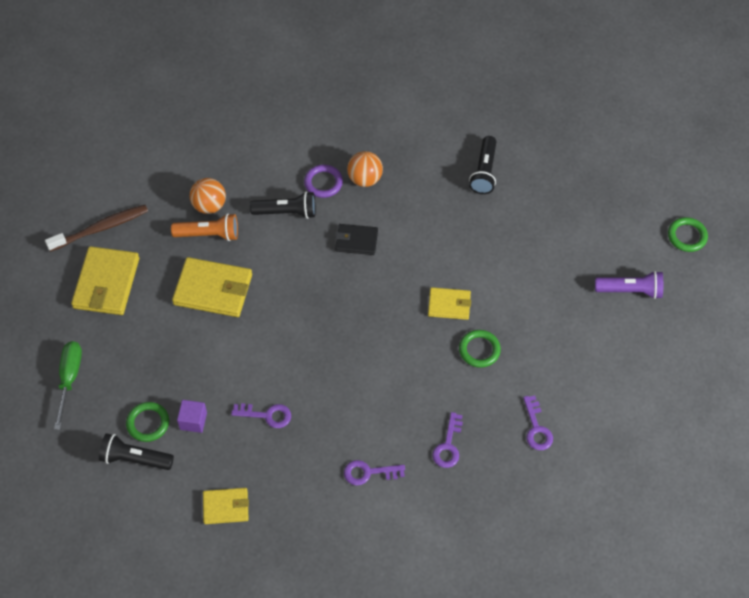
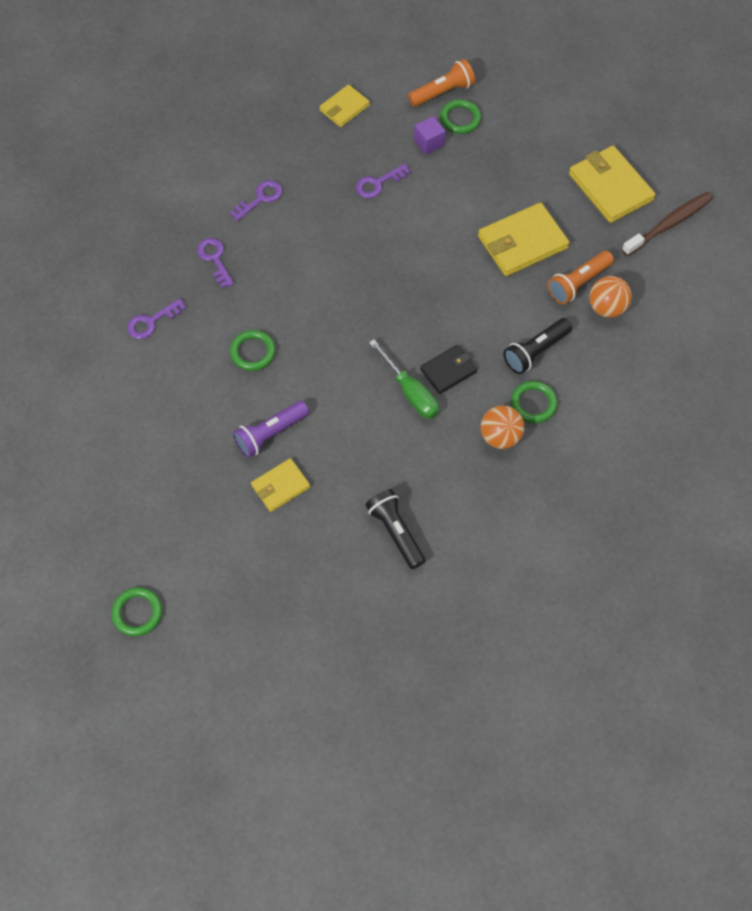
camera: 140 degrees right, 5 degrees up
(69, 379) = (551, 106): green screwdriver -> green screwdriver (410, 392)
(101, 228) = (669, 224): brown toothbrush -> brown toothbrush turned 150 degrees counterclockwise
(135, 459) = (442, 92): black flashlight -> orange flashlight
(323, 183) = (533, 403): purple ring -> green ring
(449, 305) = (313, 372): yellow wallet -> yellow wallet (280, 486)
(537, 428) = (151, 322): purple key -> purple key turned 75 degrees counterclockwise
(630, 290) = (156, 508): purple flashlight -> purple flashlight (270, 434)

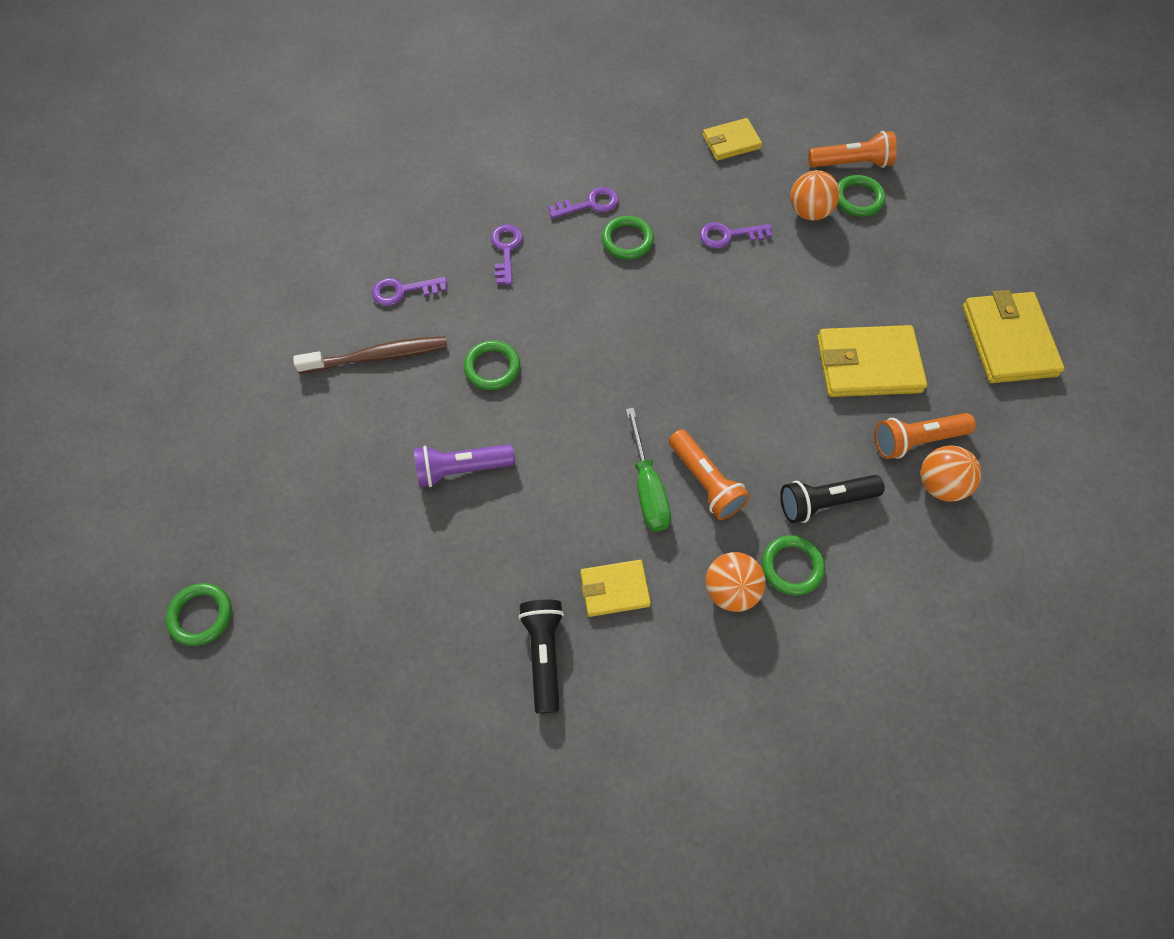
camera: 25 degrees right, 0 degrees up
(280, 486) = (440, 536): yellow wallet -> yellow wallet (614, 589)
(304, 216) = (627, 240): none -> green ring
(429, 142) = (809, 212): purple cube -> orange ball
(448, 371) = (705, 482): black wallet -> orange flashlight
(669, 224) = (1067, 413): brown toothbrush -> brown toothbrush (378, 356)

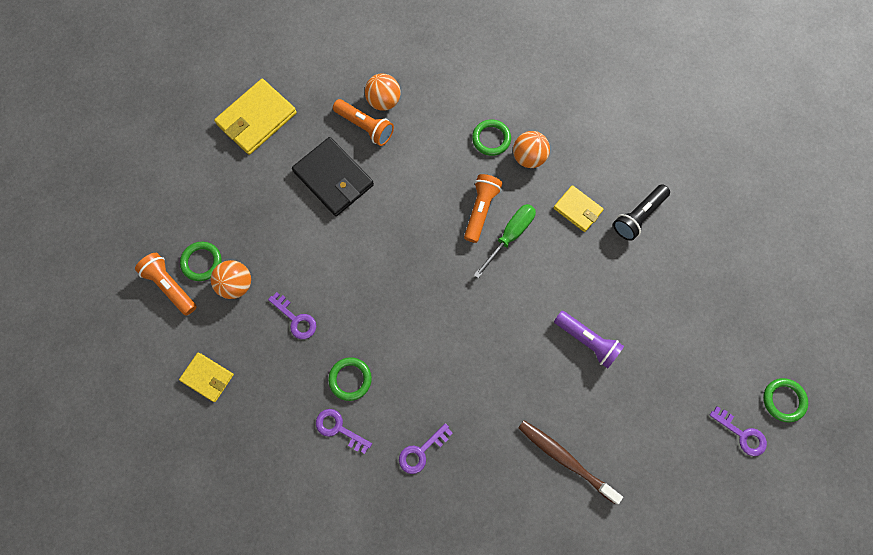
camera: 130 degrees left, 10 degrees up
(403, 291) = (508, 490): purple key -> purple key (742, 434)
(492, 367) = (512, 381): green ring -> none
(824, 502) = (442, 146): black flashlight -> none
(868, 364) = (333, 178): yellow wallet -> black wallet

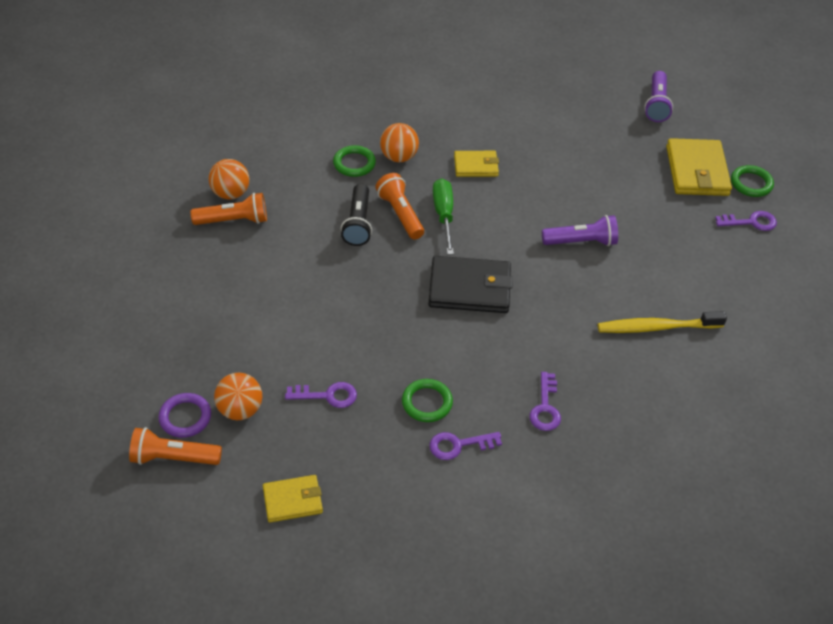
camera: 45 degrees left, 25 degrees down
(202, 262) = (185, 417): green ring -> purple ring
(256, 119) = (120, 277): yellow wallet -> yellow wallet (697, 171)
(333, 178) = (246, 273): black wallet -> black wallet (470, 288)
(565, 459) = (656, 327): brown toothbrush -> yellow toothbrush
(638, 216) = (525, 142): black flashlight -> black flashlight (358, 223)
(787, 262) = (656, 104): none -> purple flashlight

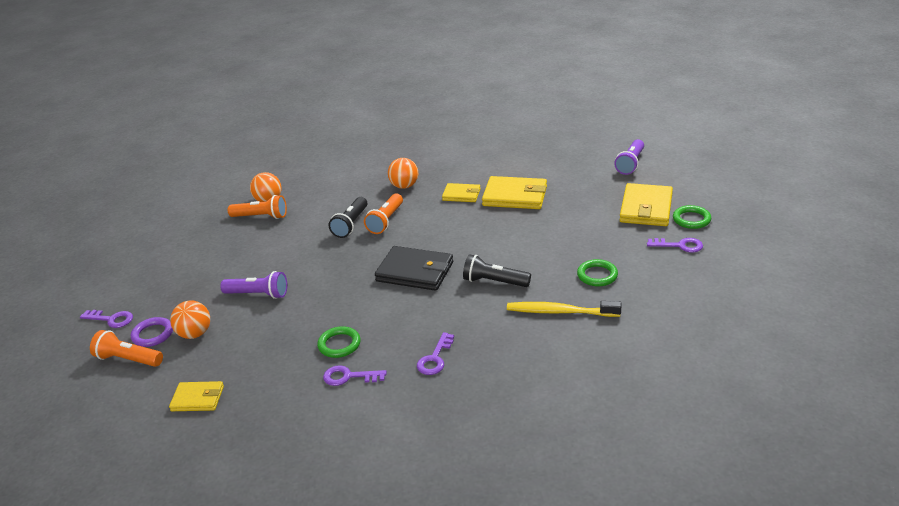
camera: 20 degrees right, 15 degrees down
(327, 395) = (265, 331): purple key -> purple key (111, 319)
(354, 163) = (368, 188): green ring -> green ring (597, 275)
(400, 214) = (386, 221): orange flashlight -> orange flashlight turned 150 degrees counterclockwise
(443, 215) = (419, 224): green screwdriver -> none
(541, 164) = (515, 196): none -> yellow wallet
(568, 293) = (494, 282): none -> black flashlight
(581, 242) = (523, 248): purple flashlight -> purple flashlight (258, 294)

